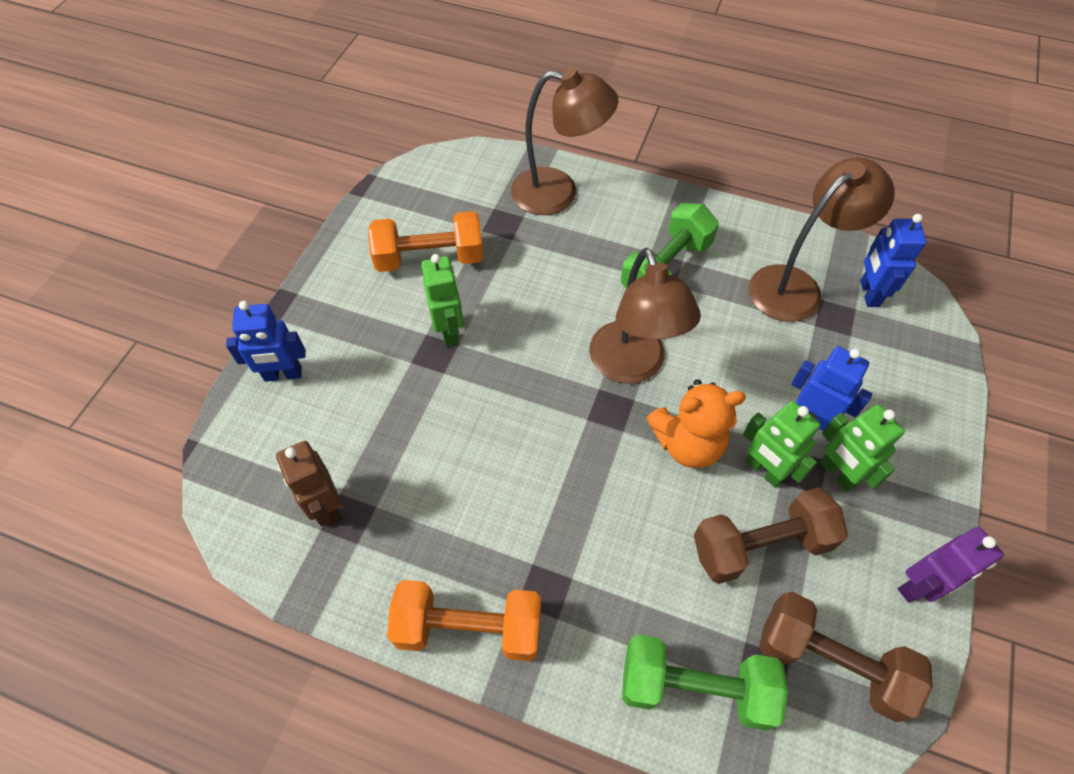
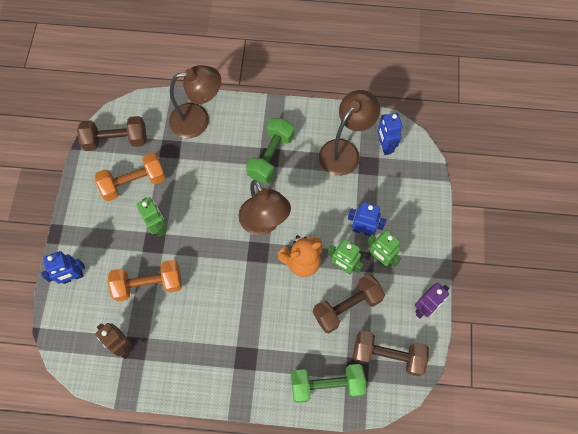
camera: 15 degrees left, 10 degrees up
(421, 194) = (116, 140): none -> brown dumbbell
(469, 628) = (213, 386): orange dumbbell -> orange dumbbell (148, 285)

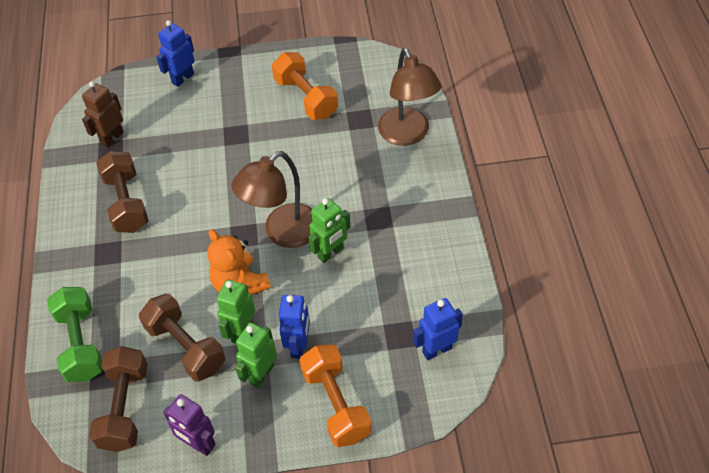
camera: 80 degrees right, 15 degrees down
(72, 277) = (182, 78): blue robot -> blue robot turned 75 degrees clockwise
(116, 140) = (355, 69): brown dumbbell -> brown dumbbell (127, 203)
(148, 285) = (184, 142): orange dumbbell -> orange dumbbell (336, 404)
(158, 227) = (256, 133): green robot -> green robot (330, 253)
(271, 157) = (379, 220): green dumbbell -> none
(344, 151) = (413, 301): brown lamp -> none

